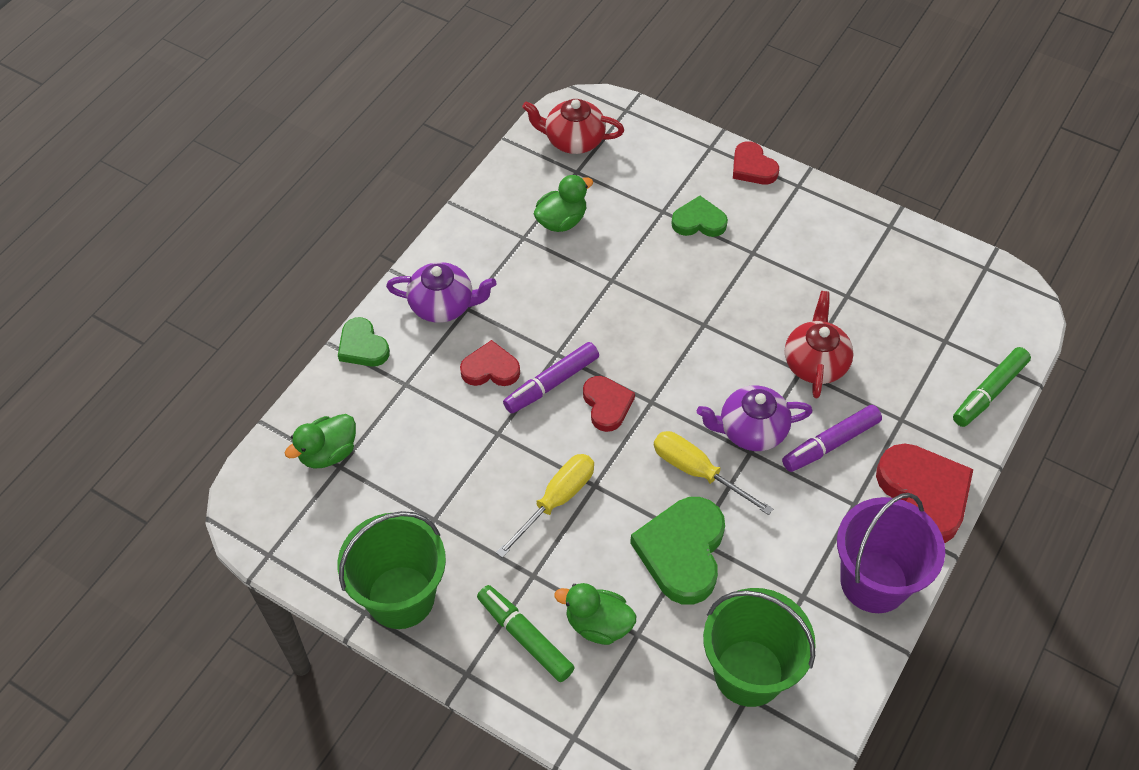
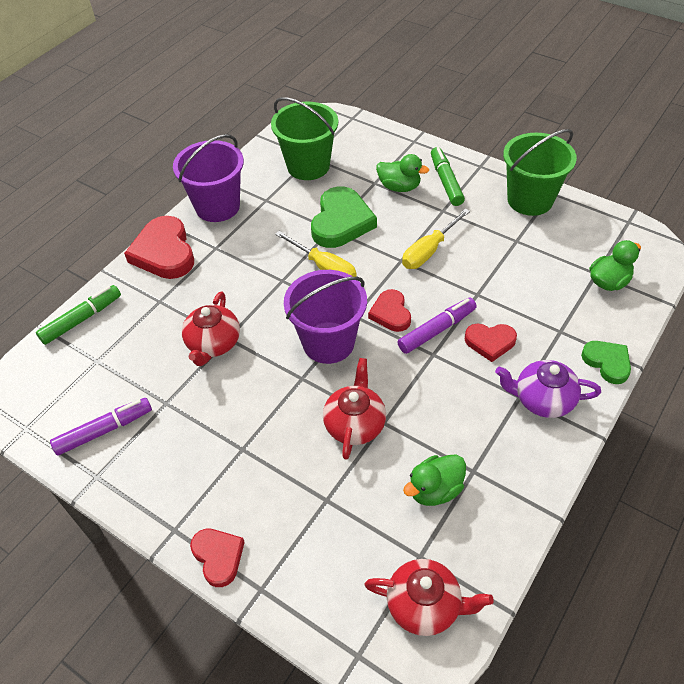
camera: 175 degrees left, 5 degrees down
(525, 637) = (446, 181): green marker -> green marker turned 150 degrees counterclockwise
(641, 277) = (355, 424): none -> red teapot
(679, 366) = (328, 342): none -> purple bucket
(699, 221) = (290, 486): green heart -> none
(751, 430) = (278, 294): purple teapot -> none
(830, 444) = (220, 284): purple marker -> purple marker (104, 430)

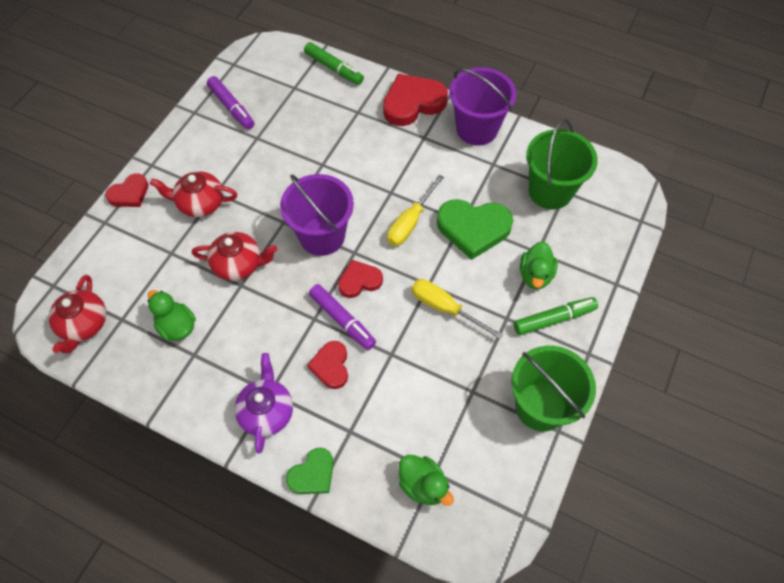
camera: 80 degrees right, 10 degrees up
(213, 344) = (315, 156): red teapot -> red teapot (200, 203)

